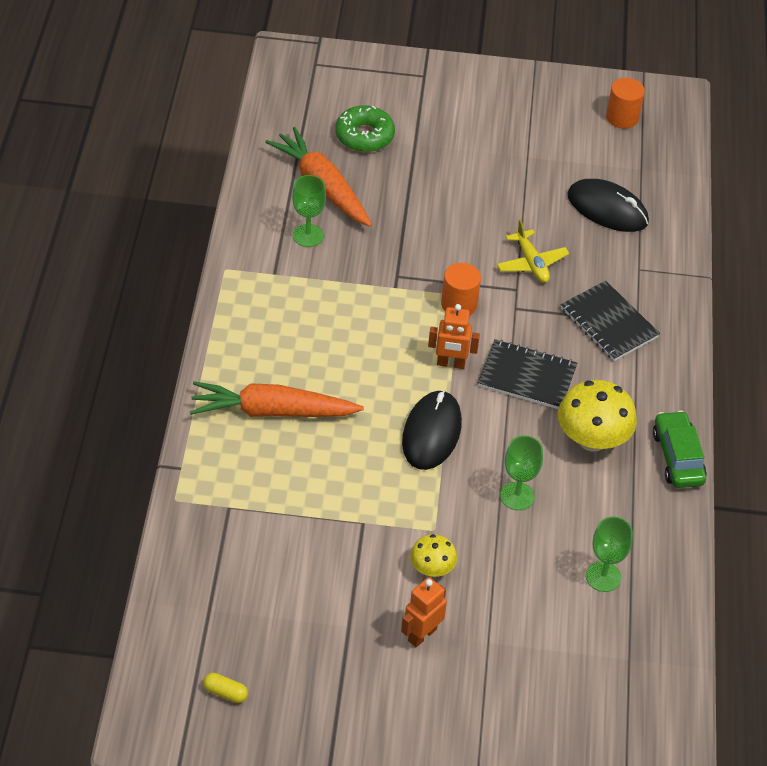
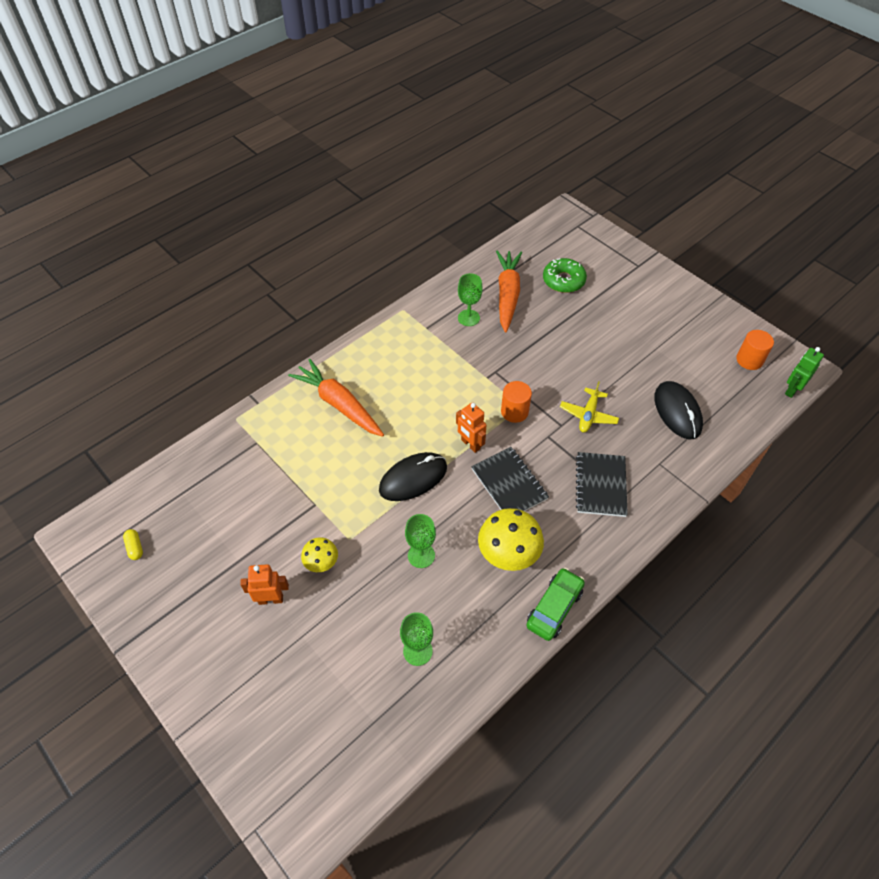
camera: 45 degrees right, 5 degrees up
(684, 125) = (792, 390): none -> green robot

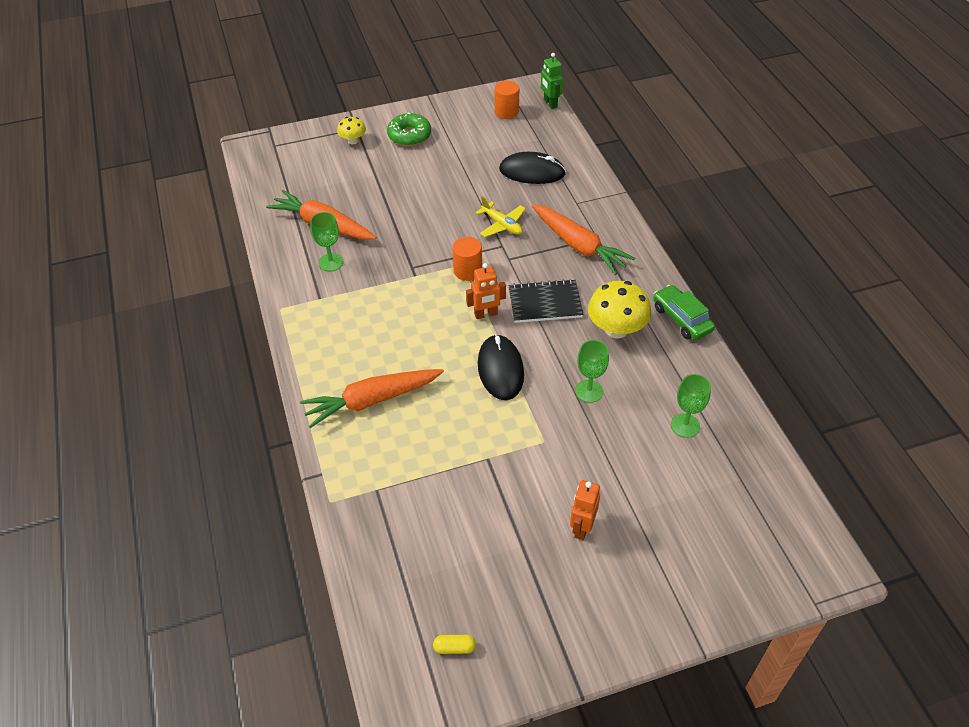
camera: 65 degrees left, 5 degrees down
(321, 562) = (559, 472): yellow mushroom -> yellow mushroom (353, 141)
(563, 280) = (336, 181): green donut -> green donut (409, 135)
(600, 485) = (578, 245): black notebook -> orange carrot

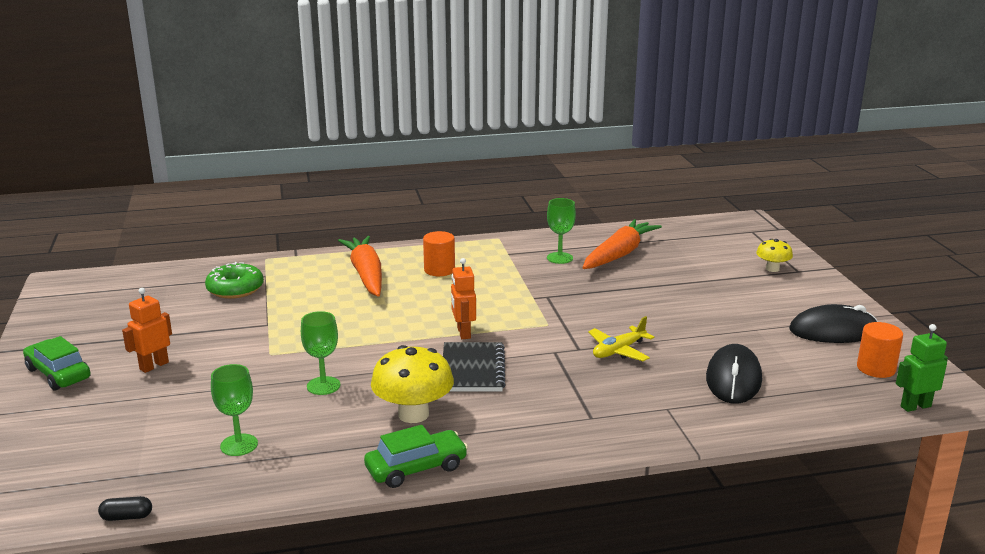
camera: 95 degrees right, 25 degrees down
(409, 135) = (793, 300): green donut -> green donut (235, 289)
(454, 647) = (90, 302): yellow capsule -> none
(467, 271) = (537, 326): orange cylinder -> orange cylinder (439, 270)
(500, 369) = (378, 337): black mouse -> black mouse (833, 331)
(578, 245) = (575, 401): orange carrot -> none
(582, 528) = (154, 366): orange robot -> orange robot turned 75 degrees counterclockwise
(612, 607) = (58, 373): none -> green car
(789, 467) = (127, 517): none -> black capsule

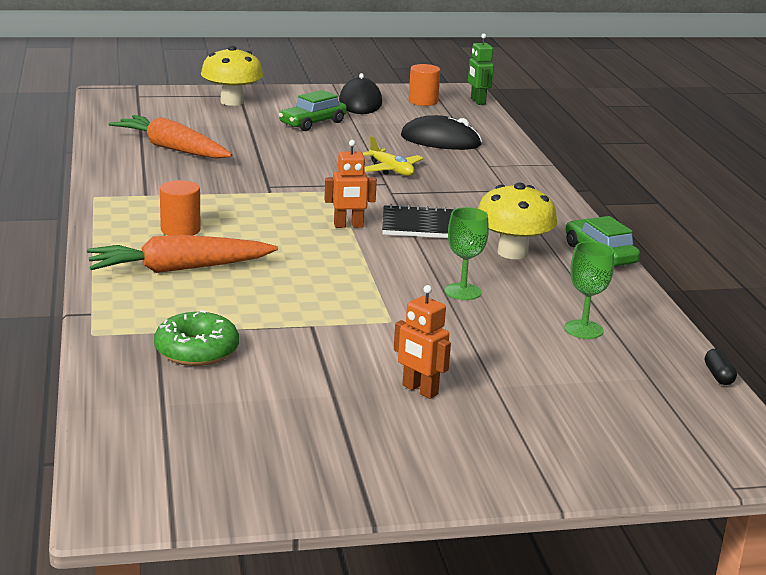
camera: 90 degrees left, 0 degrees up
(58, 373) = (442, 457): green car -> green car (312, 123)
(559, 258) = (170, 173): green goblet -> none
(772, 269) = (232, 102): yellow mushroom -> yellow mushroom, size x1.78

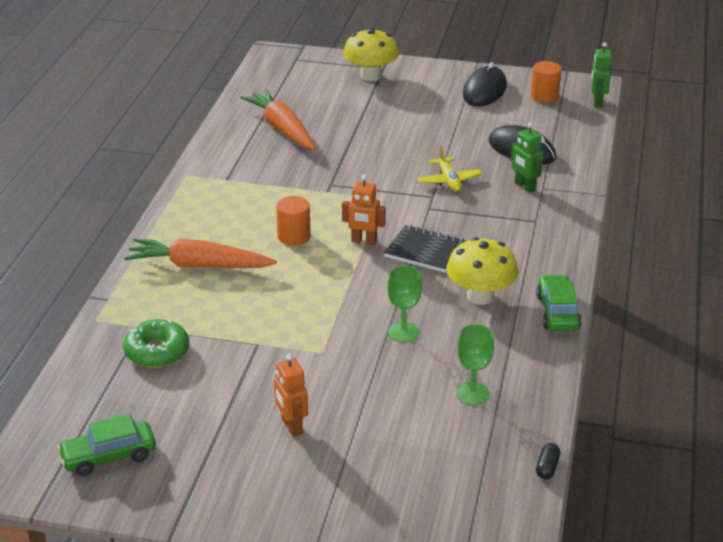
camera: 25 degrees right, 10 degrees up
(180, 230) = (227, 223): orange cylinder -> orange cylinder (294, 236)
(312, 123) = (422, 112): green car -> green car (109, 456)
(471, 166) = (524, 187): none -> green robot

